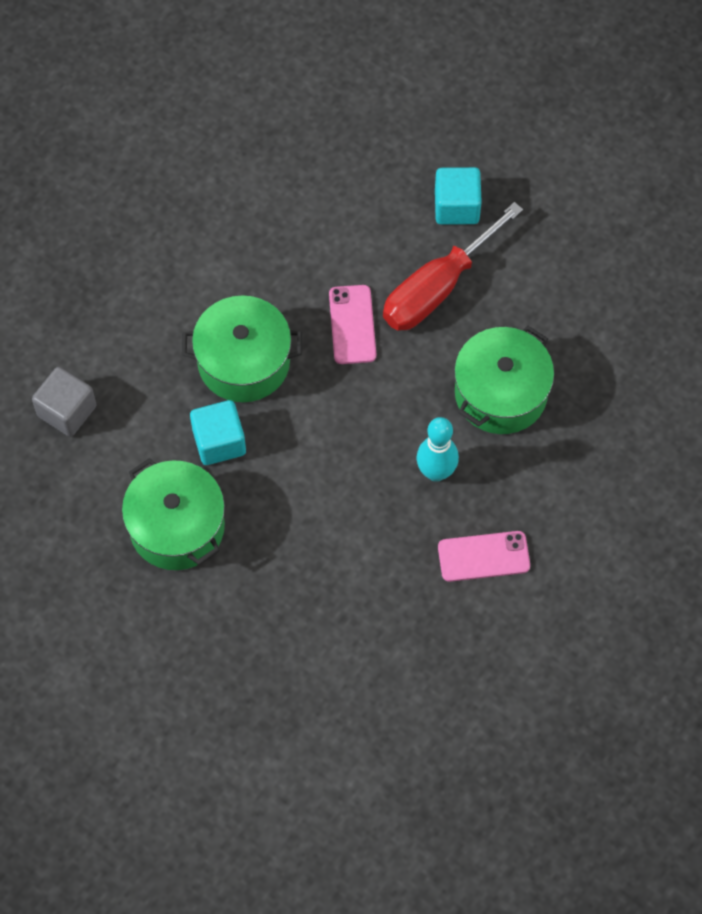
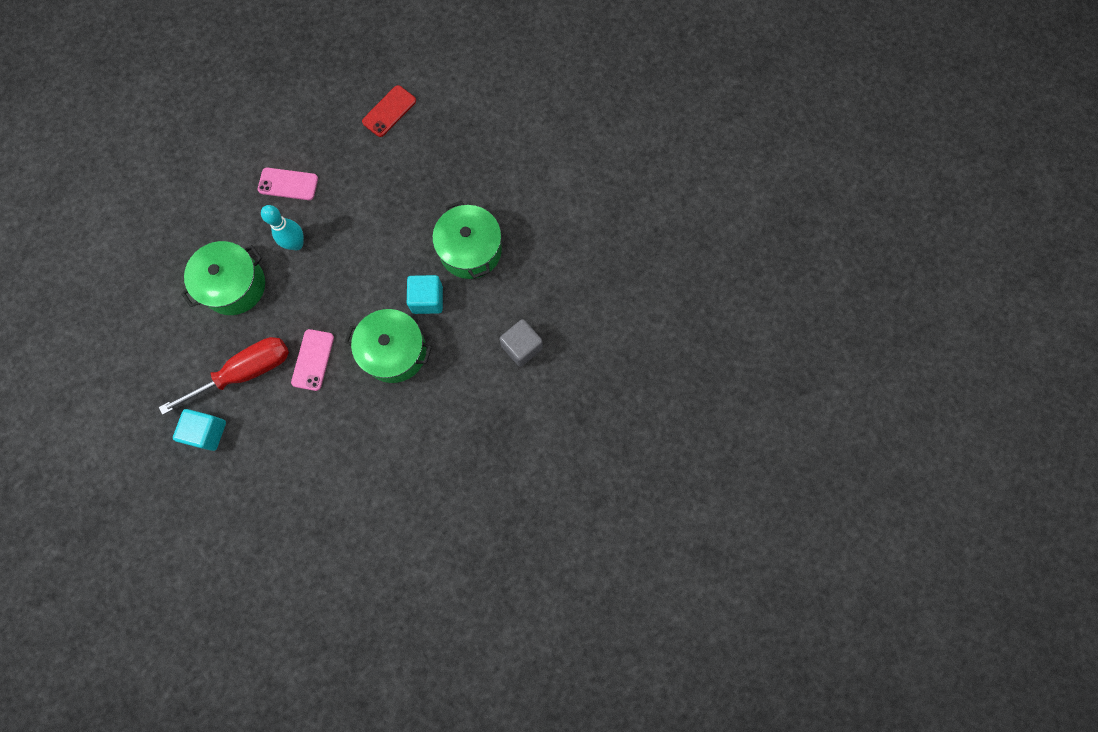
camera: 165 degrees left, 10 degrees up
(370, 714) = (389, 111): none -> red phone

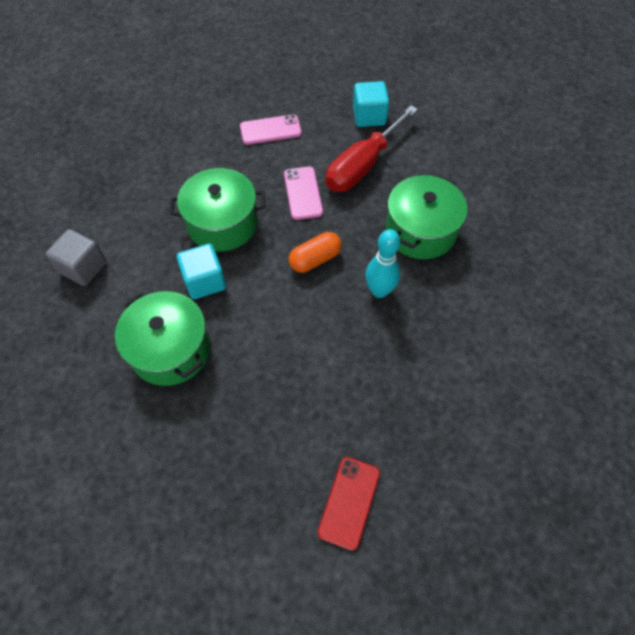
camera: 160 degrees right, 15 degrees down
(288, 184) = (428, 353): pink phone -> pink phone (270, 130)
(332, 289) = (315, 259): none -> orange capsule

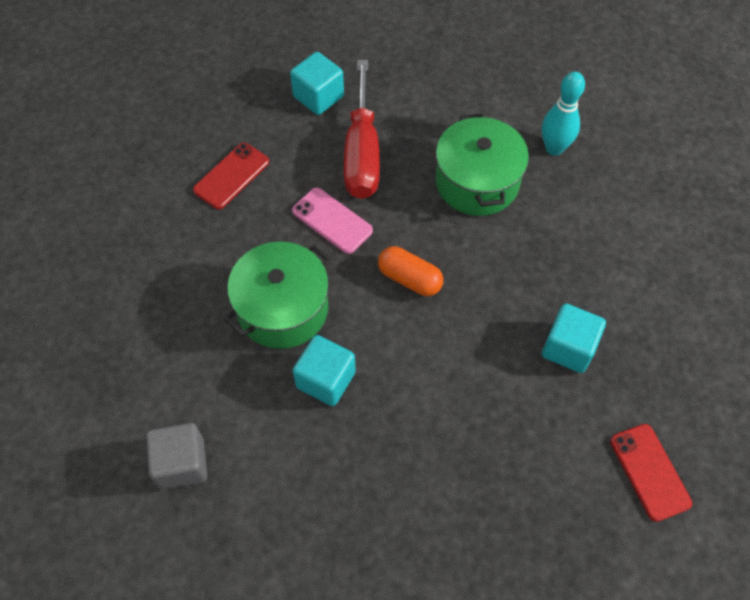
camera: 40 degrees left, 0 degrees up
(171, 349) = (362, 471): green pot -> none
(270, 130) = (231, 176): pink phone -> red phone
(315, 259) = (409, 279): orange capsule -> orange capsule turned 75 degrees counterclockwise
(375, 378) = (568, 348): none -> turquoise cube
(379, 291) = (496, 266): turquoise bowling pin -> turquoise bowling pin (554, 148)

